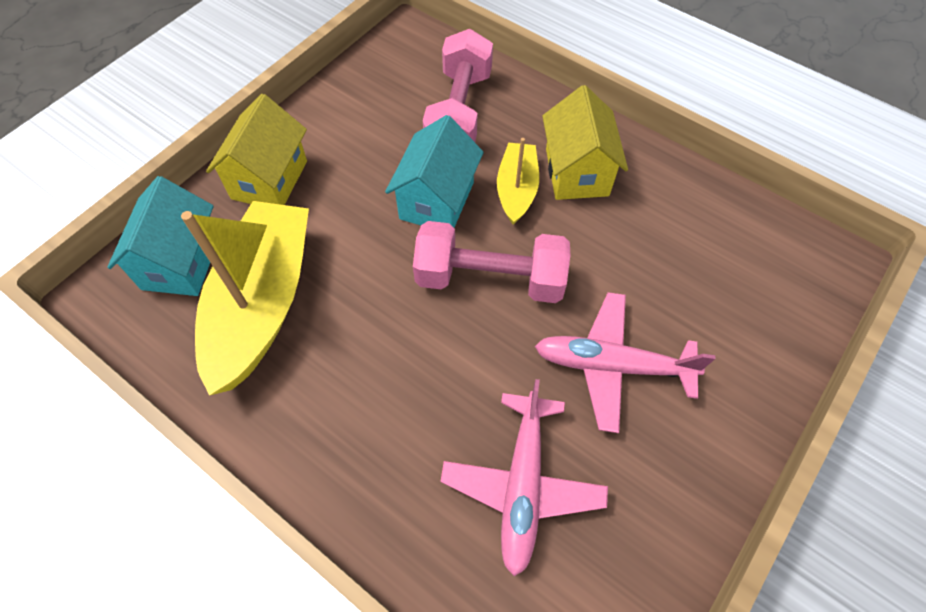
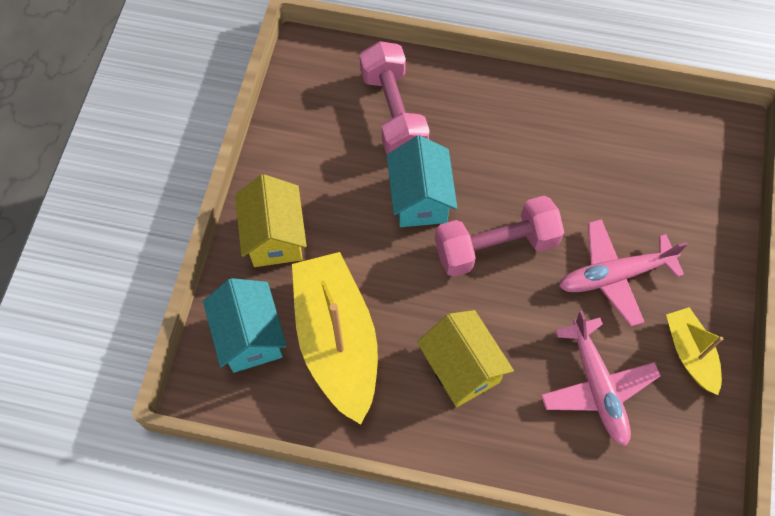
camera: 25 degrees left, 5 degrees up
(516, 189) = (476, 164): yellow boat -> yellow boat (690, 353)
(576, 172) = (513, 130): yellow house -> yellow house (461, 368)

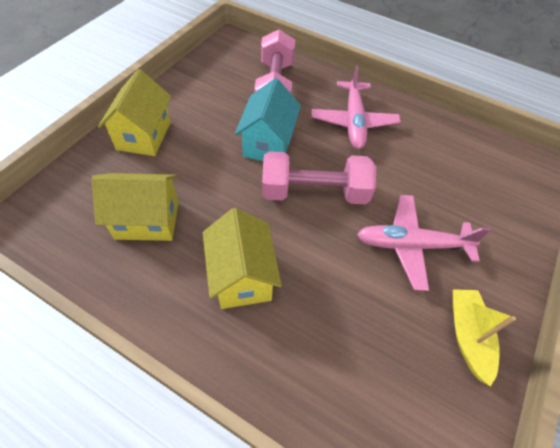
camera: 15 degrees right, 10 degrees down
(250, 337) = (81, 195): turquoise house -> none
(337, 341) = (147, 220): yellow boat -> yellow house
(597, 386) = (364, 336): pink plane -> pink plane (353, 121)

